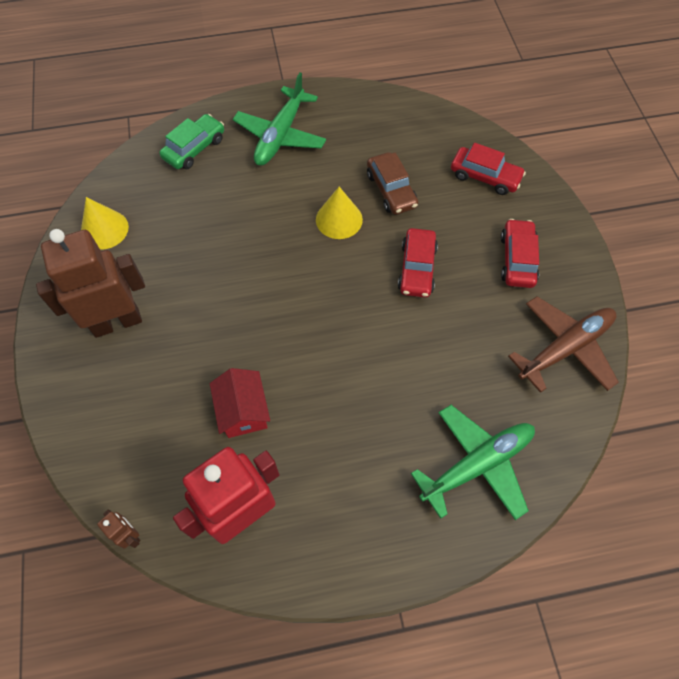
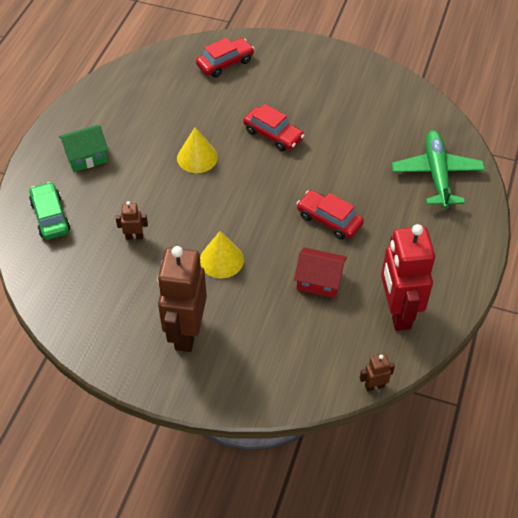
camera: 60 degrees left, 10 degrees down
(104, 229) = (85, 309): yellow cone -> yellow cone (221, 260)
(208, 221) = (134, 236): none -> brown robot
(280, 135) = (86, 157): green plane -> green house
(391, 190) = (195, 117): brown car -> none
(517, 259) = (305, 81): red car -> red car (329, 220)
(565, 348) = (385, 93): brown plane -> none

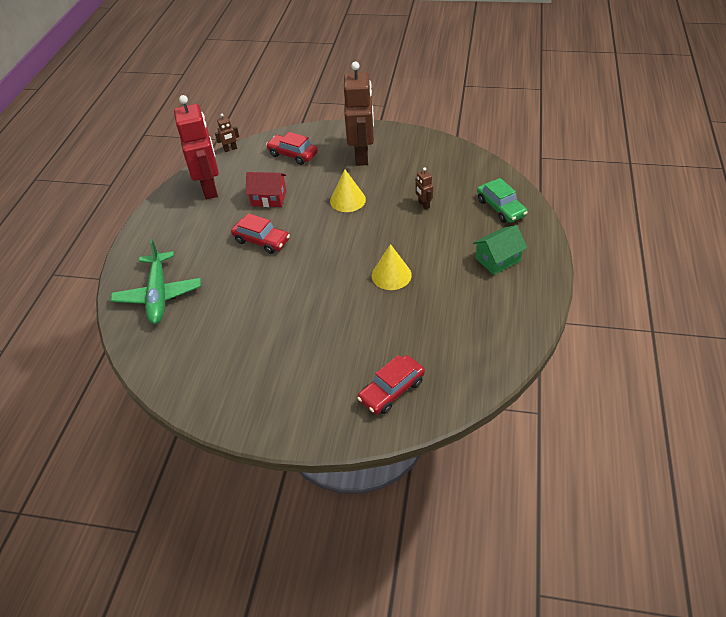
camera: 175 degrees right, 5 degrees down
(134, 236) = (423, 205): brown robot -> brown robot turned 75 degrees clockwise
(273, 135) = (320, 309): red car -> red car (293, 154)

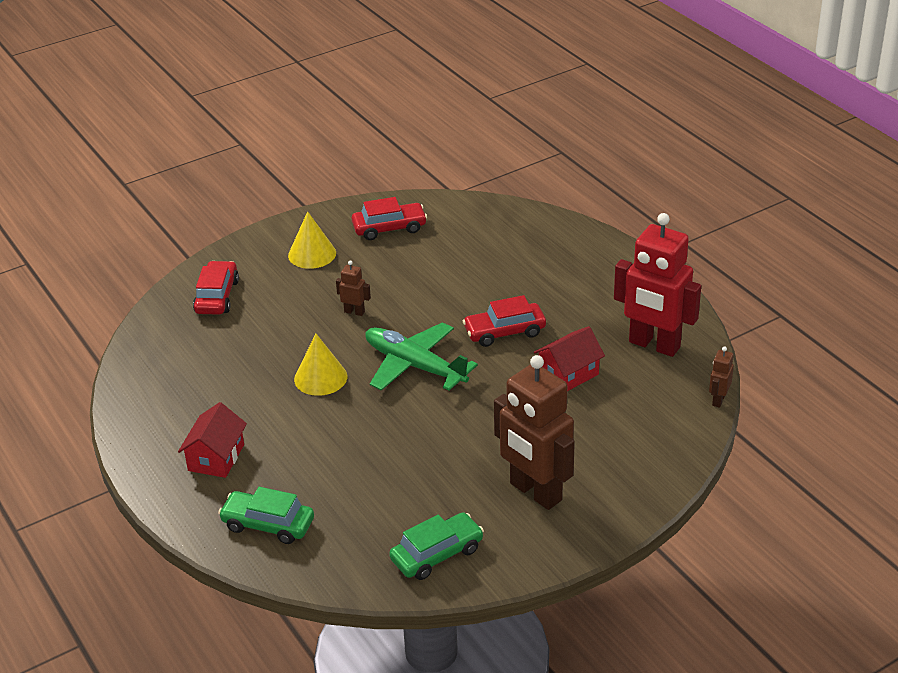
camera: 135 degrees right, 10 degrees down
(159, 294) = (527, 242): green plane -> green plane (415, 366)
(293, 154) = (628, 440): red car -> red car (389, 228)
(347, 200) = (472, 425): yellow cone -> yellow cone (312, 254)
(423, 205) = (371, 472): brown robot -> brown robot (354, 312)
(435, 155) = (437, 554): none -> green car
(498, 259) = (216, 457): green house -> red house

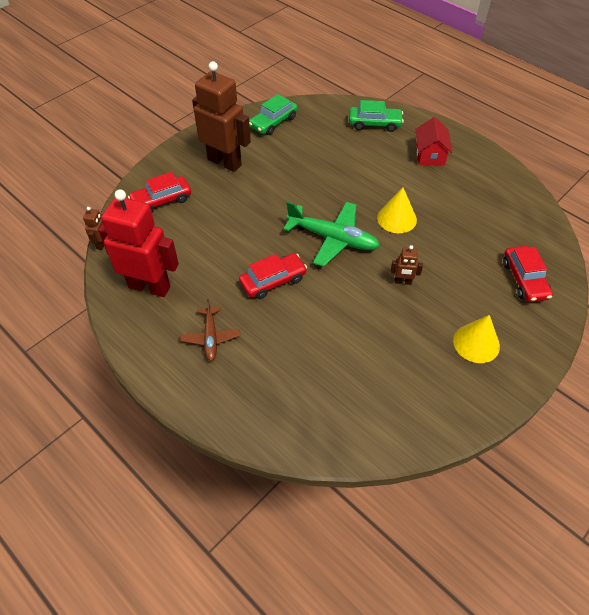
camera: 165 degrees right, 15 degrees up
(389, 228) = (421, 393): red car -> red car (161, 200)
(568, 374) = (215, 249): red house -> none
(586, 291) = (211, 337): none -> brown plane

